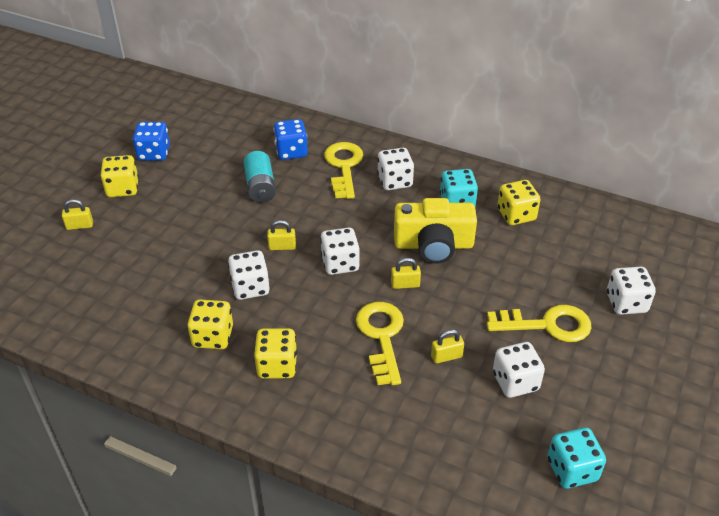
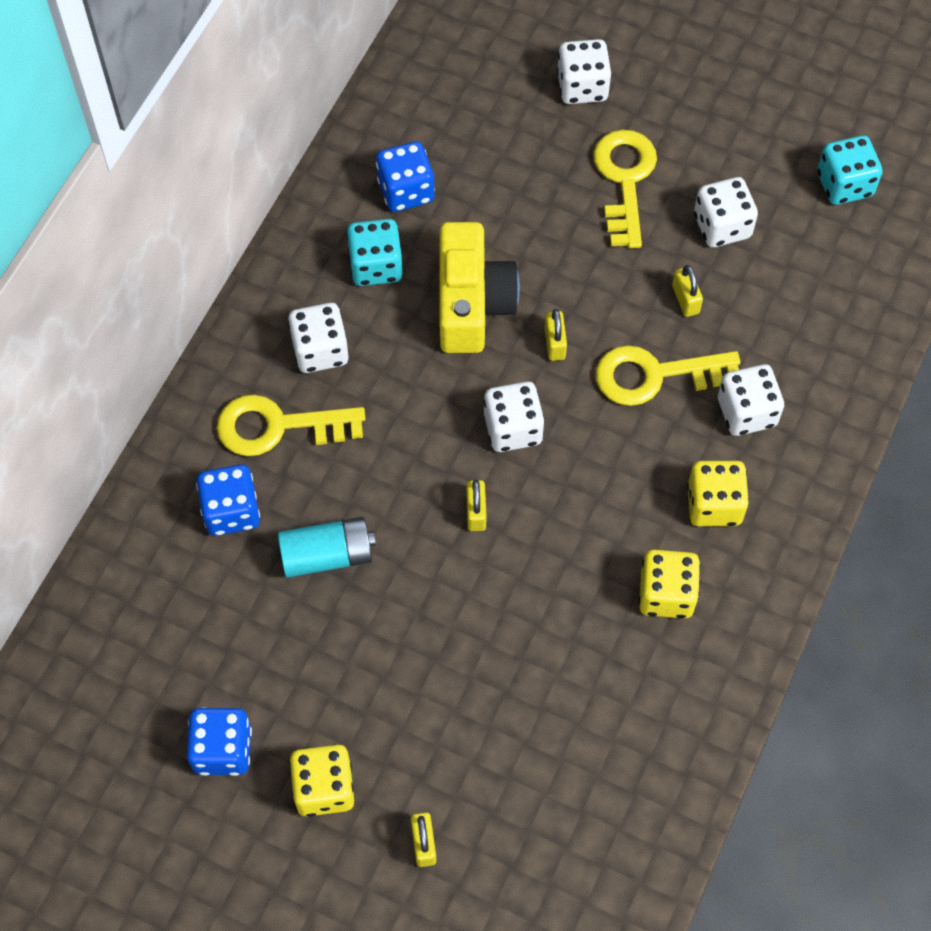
camera: 90 degrees left, 20 degrees up
(250, 287) = (566, 551): white dice -> white dice (746, 412)
(516, 215) = (406, 191): yellow dice -> blue dice

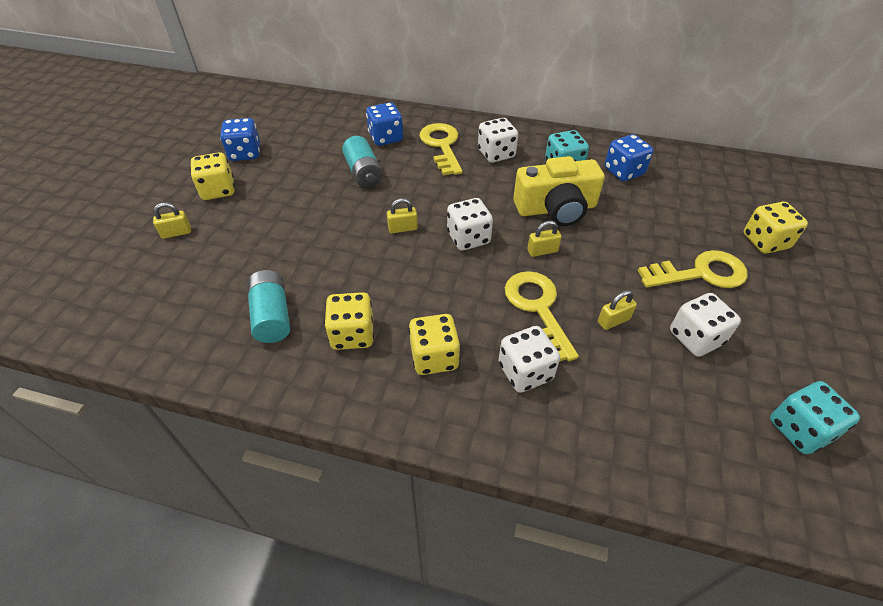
camera: 80 degrees right, 15 degrees down
(582, 87) = (765, 241): white dice -> yellow dice
(621, 693) = (272, 316): none -> turquoise battery

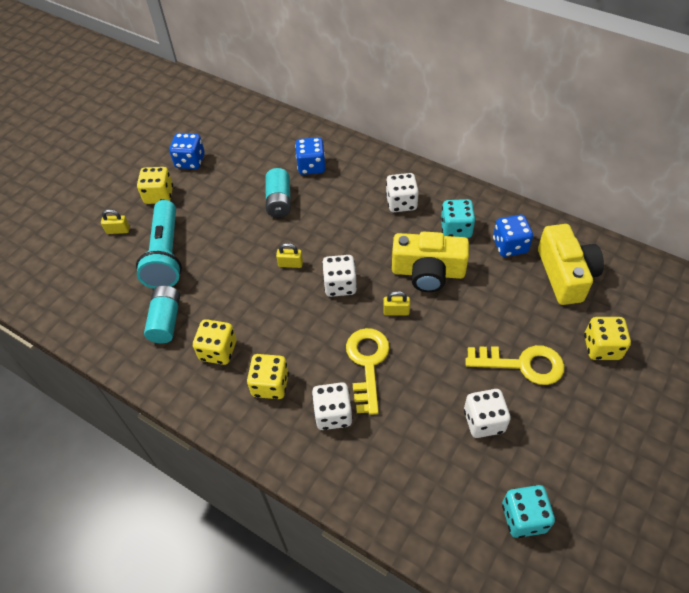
camera: 20 degrees right, 5 degrees up
(247, 246) = (166, 255): none -> turquoise flashlight
(442, 146) = (357, 185): yellow key -> none
(613, 320) = (423, 389): yellow padlock -> none
(690, 186) = (565, 274): none -> yellow camera

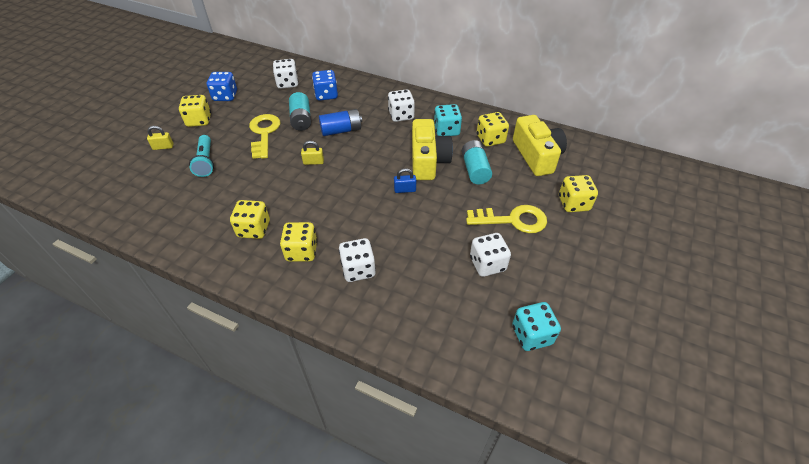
camera: 10 degrees left, 5 degrees down
(166, 255) = (206, 162): turquoise flashlight -> turquoise flashlight, size x0.62
(166, 321) = (206, 210): turquoise battery -> turquoise battery (475, 170)
(326, 220) = (341, 130): none -> blue battery
(340, 285) = (356, 174): white dice -> white dice (287, 83)
(367, 363) = (384, 229): yellow key -> yellow key (264, 133)
(396, 311) = (405, 190): yellow padlock -> blue padlock
(428, 272) = (428, 161): yellow camera -> yellow camera turned 90 degrees counterclockwise
(510, 246) = (490, 139): blue dice -> yellow dice

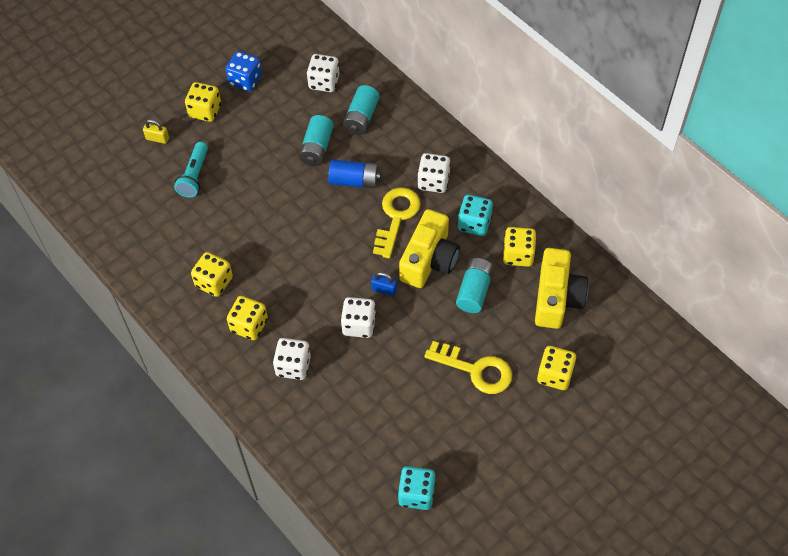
camera: 25 degrees right, 10 degrees up
(264, 133) = (268, 155): yellow key -> yellow key (396, 217)
(313, 162) = (305, 216): yellow padlock -> none
(326, 95) = (361, 117): blue dice -> turquoise battery
(487, 264) = (419, 408): white dice -> white dice (359, 325)

